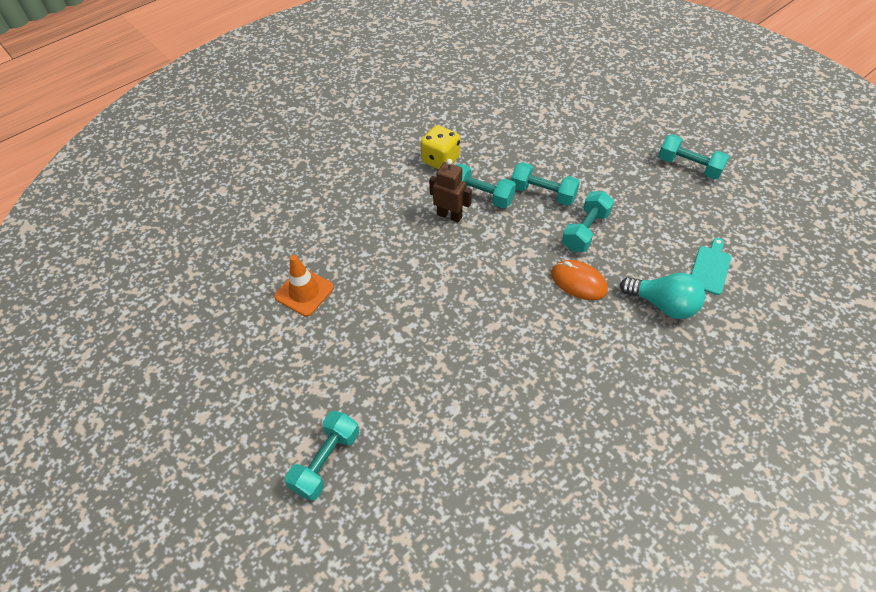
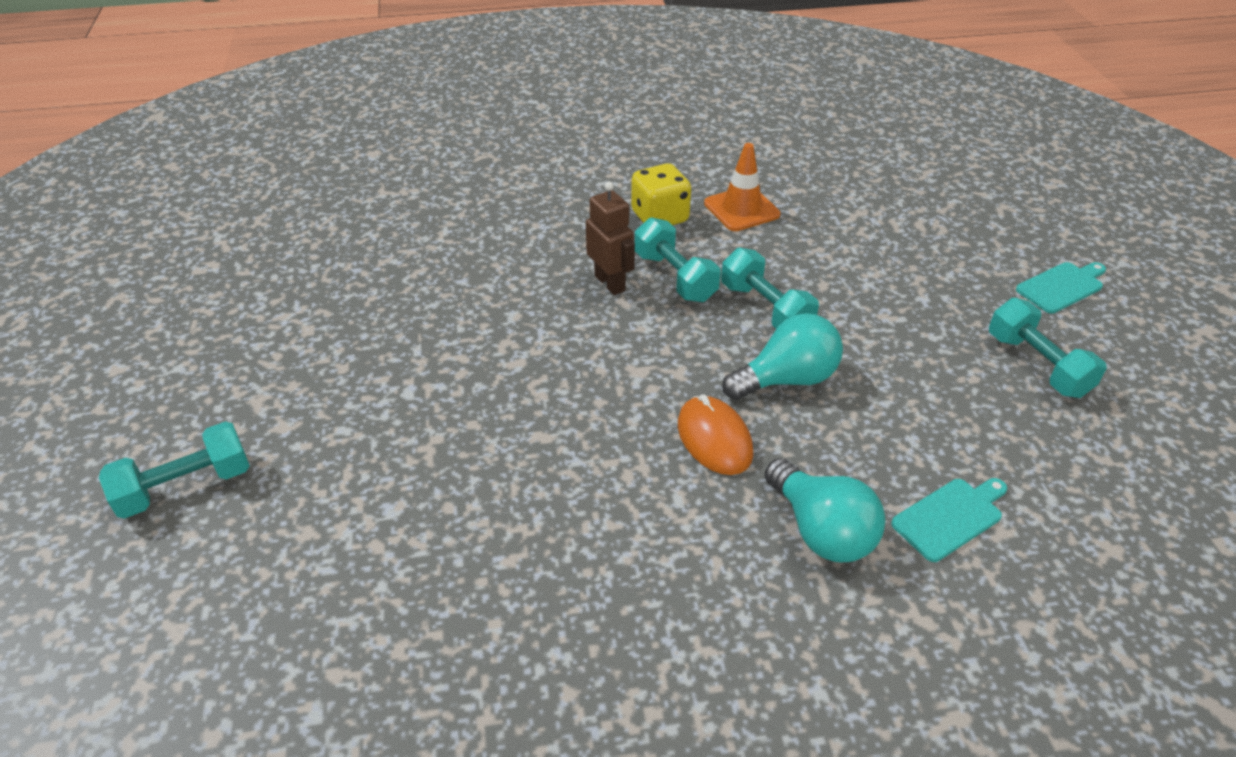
camera: 30 degrees right, 10 degrees down
(304, 292) = (353, 292): orange traffic cone -> orange traffic cone (741, 209)
(585, 231) = (786, 379): turquoise dumbbell -> turquoise light bulb
(669, 115) = (1062, 287): none -> turquoise cutting board

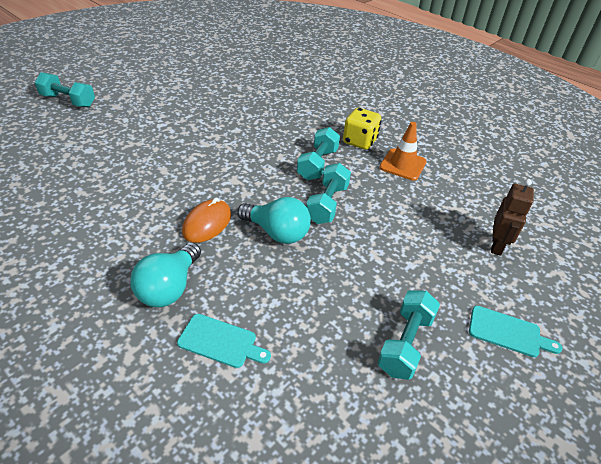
camera: 50 degrees right, 0 degrees up
(610, 283) = (289, 147): brown robot -> brown robot (497, 245)

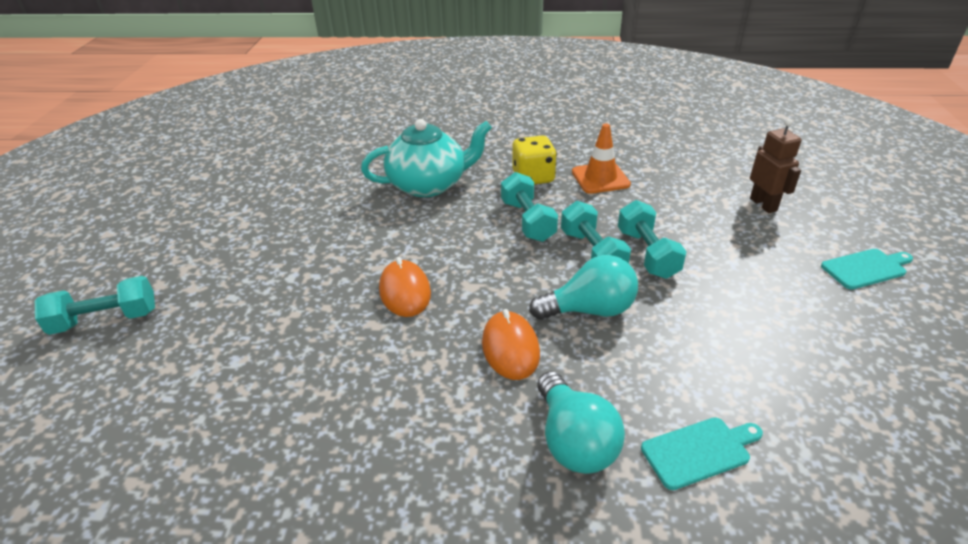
camera: 35 degrees left, 5 degrees down
(199, 163) = (405, 291): none -> orange mouse
(292, 114) = (429, 185): none -> turquoise teapot
(405, 343) = (824, 330): turquoise dumbbell -> turquoise dumbbell (647, 253)

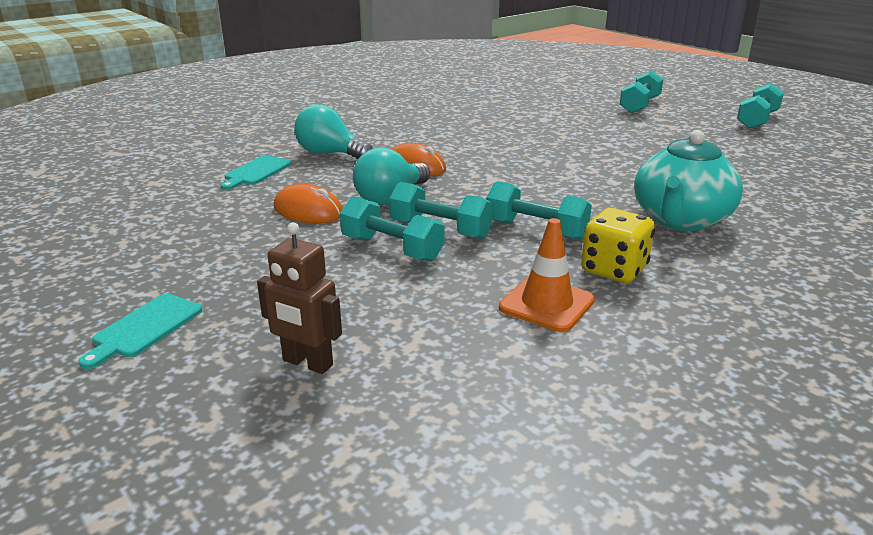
camera: 135 degrees right, 10 degrees down
(117, 232) = (757, 120): none -> turquoise dumbbell
(405, 291) = (527, 162): orange mouse -> orange mouse (308, 211)

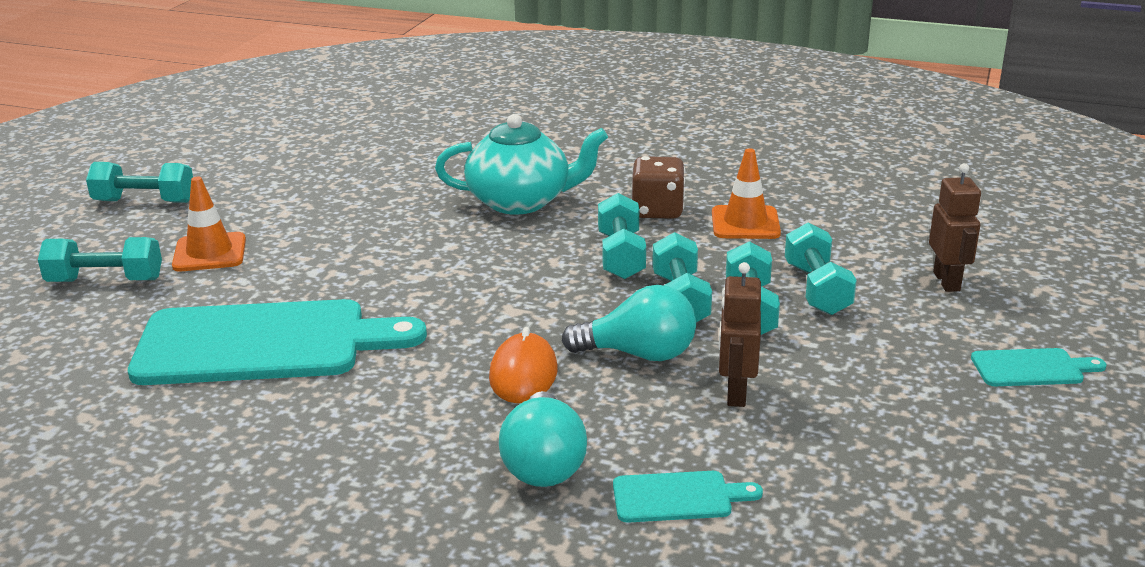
camera: 120 degrees left, 0 degrees up
(308, 211) = (735, 393): orange mouse -> brown robot
(385, 288) = (817, 289): none -> turquoise dumbbell
(526, 124) = (263, 344): none -> turquoise cutting board
(614, 270) = (657, 211): yellow dice -> brown dice
(658, 126) = (209, 253): none -> orange traffic cone

